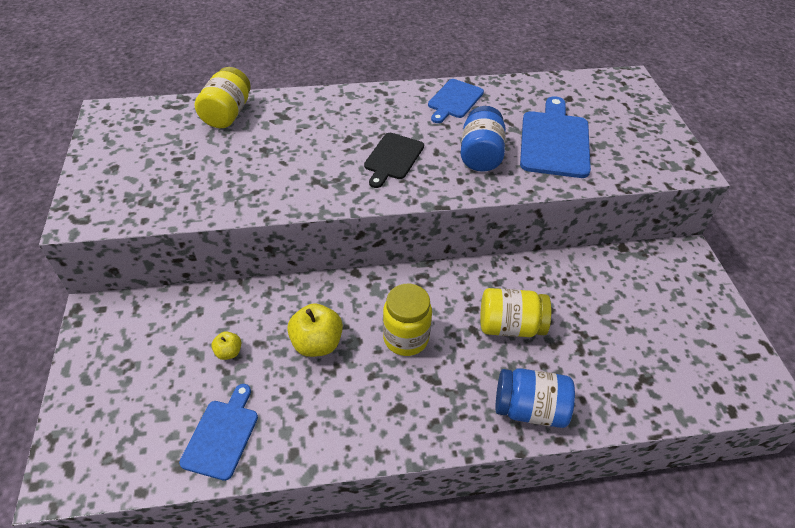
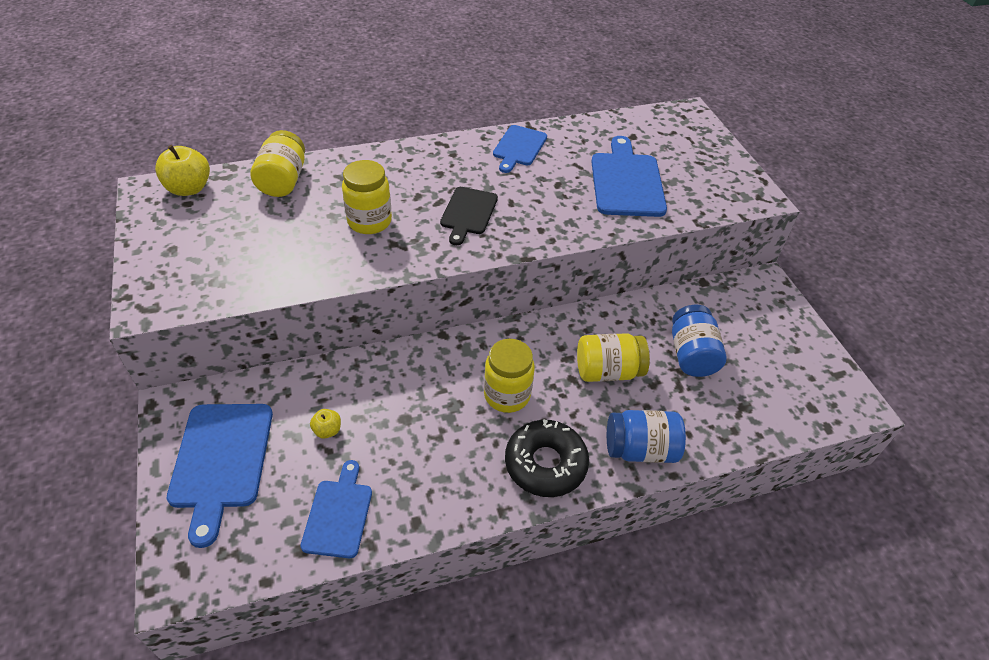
camera: 10 degrees left, 0 degrees up
(126, 369) = (221, 460): none -> blue cutting board
(298, 158) = (369, 221): none -> yellow jar
(317, 343) = (417, 411): yellow apple -> yellow apple (189, 188)
(431, 411) = (545, 464): none -> black donut
(480, 155) = (556, 202): blue jar -> blue jar (691, 355)

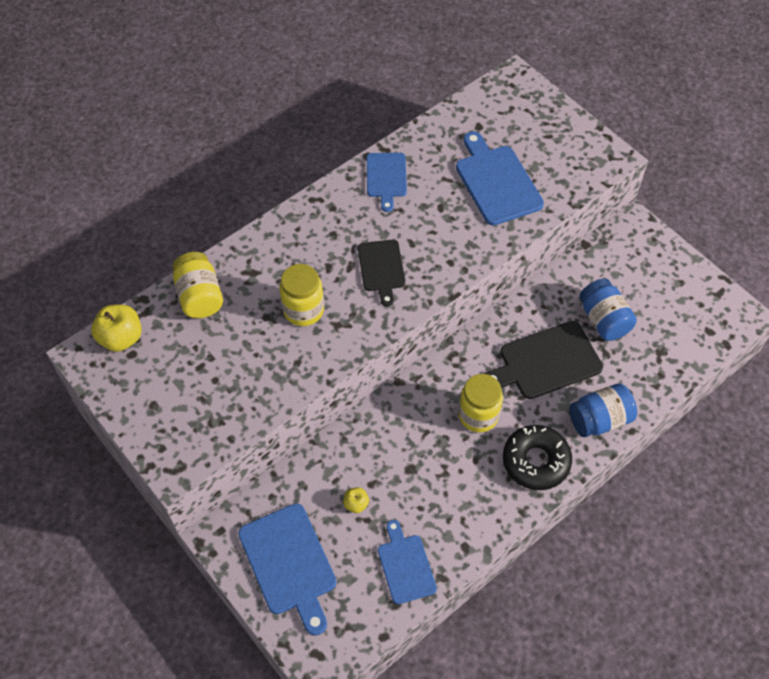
camera: 20 degrees left, 10 degrees up
(608, 371) = (546, 362): yellow jar -> black cutting board

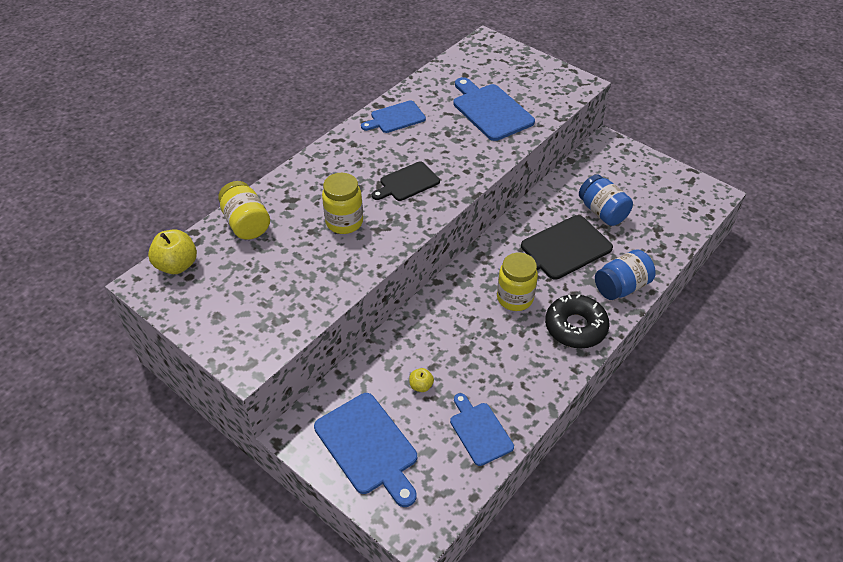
camera: 10 degrees left, 10 degrees down
(381, 268) = (407, 182): black cutting board -> black cutting board turned 75 degrees clockwise
(386, 177) = (395, 118): blue cutting board -> blue cutting board turned 75 degrees clockwise

